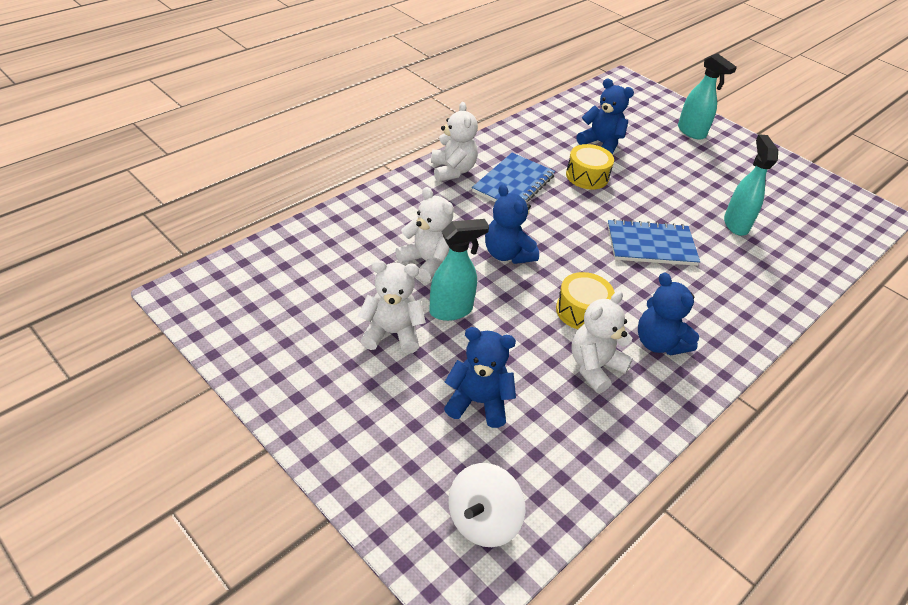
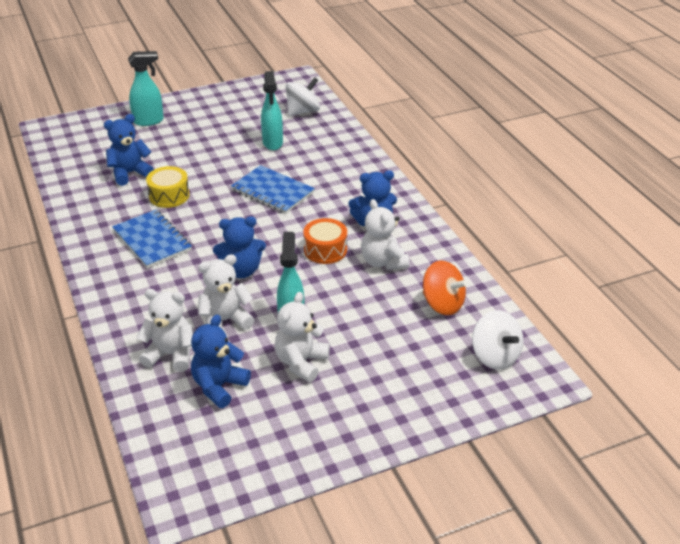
camera: 65 degrees left, 5 degrees down
(452, 170) = (107, 273): white teddy bear -> white teddy bear (171, 354)
(478, 402) = (393, 331): blue teddy bear -> blue teddy bear (219, 386)
(551, 443) = (442, 304): none -> orange spinning top
(582, 311) = (325, 250): yellow drum -> orange drum
(651, 245) = (272, 191): blue notebook -> blue notebook turned 75 degrees counterclockwise
(735, 224) = (272, 143): turquoise spray bottle -> turquoise spray bottle turned 120 degrees counterclockwise
(818, 233) = (303, 111): none -> white spinning top

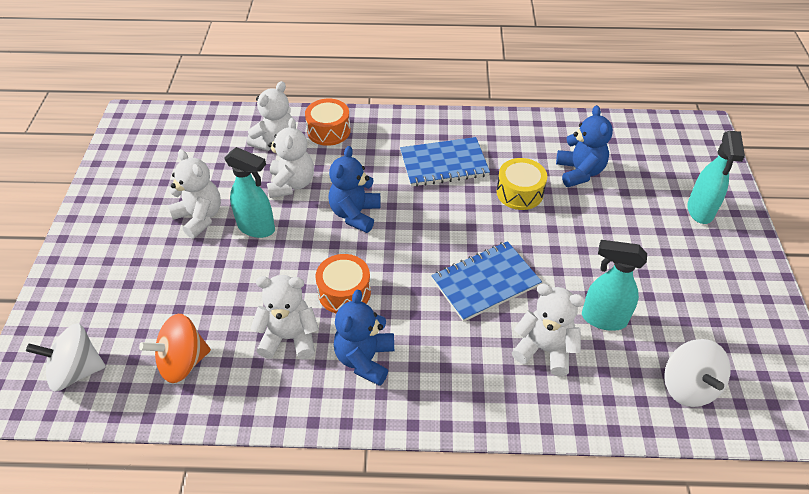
camera: 115 degrees right, 10 degrees up
(135, 324) = (329, 131): none -> orange drum
(219, 386) = (217, 161): blue teddy bear -> none
(312, 159) = (544, 349): none -> white teddy bear

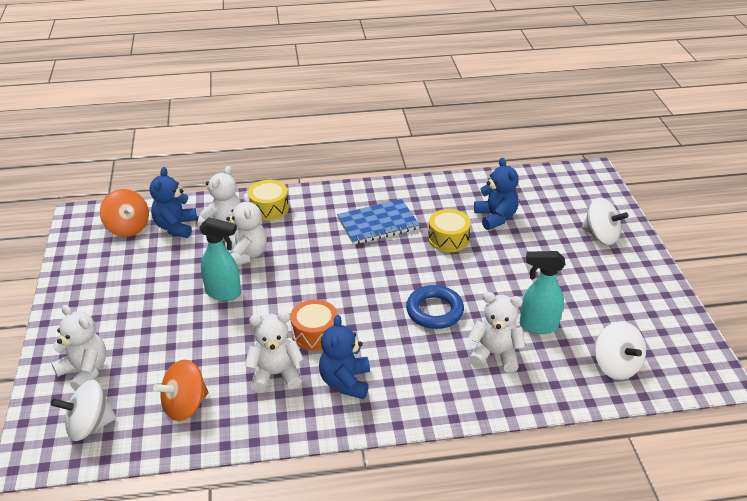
camera: 10 degrees left, 10 degrees down
(175, 136) = (128, 227): none -> orange spinning top
(199, 217) = (169, 291): white teddy bear -> white teddy bear (85, 371)
(329, 131) = (269, 208): orange drum -> yellow drum
(355, 214) = (309, 272): blue teddy bear -> blue teddy bear (176, 227)
(485, 282) = (434, 311): blue notebook -> blue ring
(700, 211) = (600, 236): turquoise spray bottle -> white spinning top

